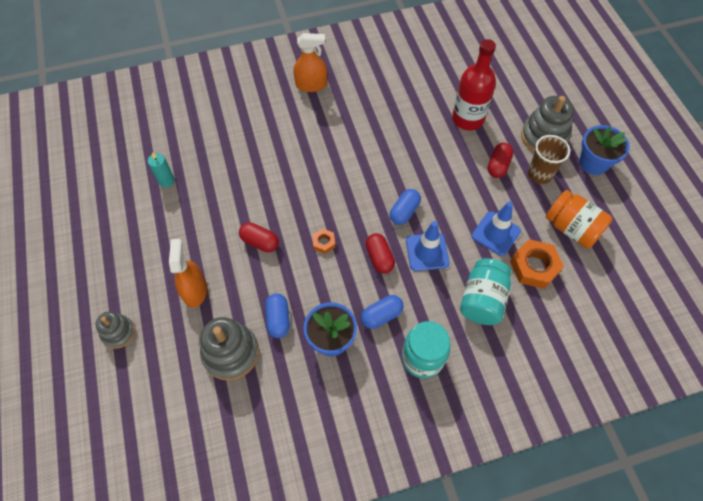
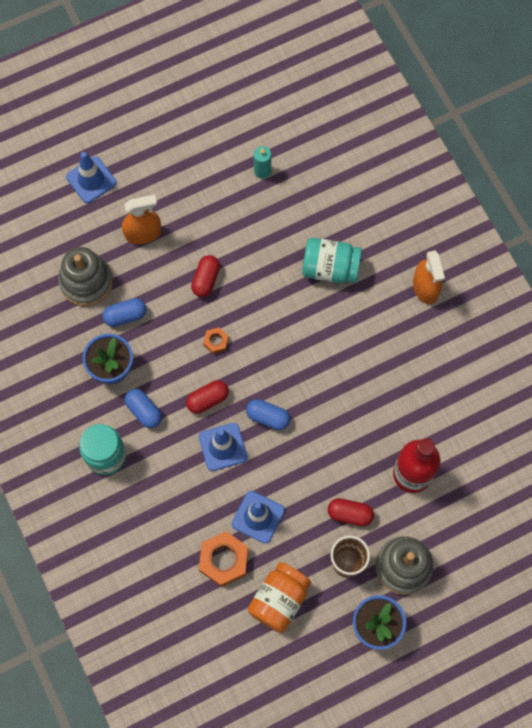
camera: 80 degrees right, 10 degrees up
(118, 332) = (91, 180): grey stacking toy -> blue traffic cone
(482, 300) = (176, 508): turquoise jar -> turquoise jar (330, 268)

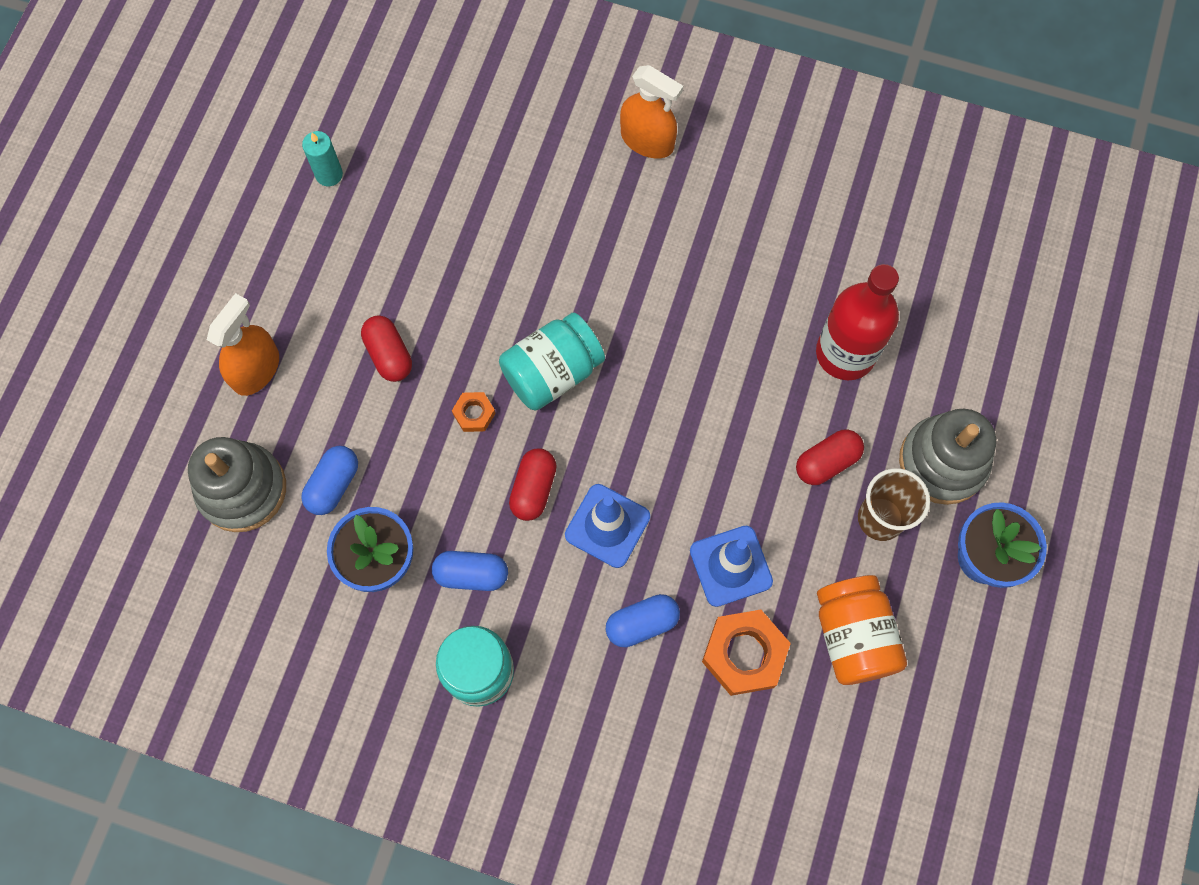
camera: 45 degrees left, 0 degrees up
(91, 180) = (125, 365): blue traffic cone -> none
(268, 417) = (624, 442): blue capsule -> blue capsule (642, 623)
(330, 268) = (520, 213): turquoise jar -> turquoise jar (552, 372)

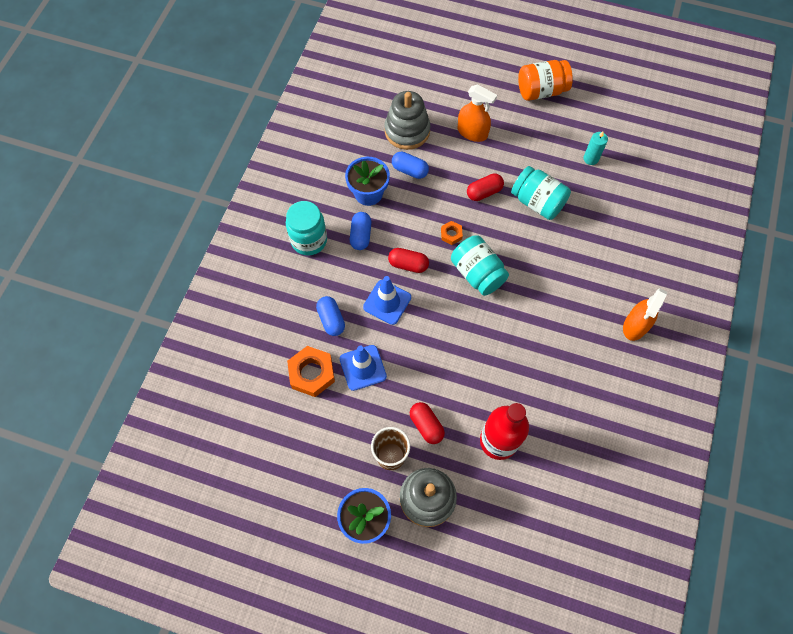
camera: 90 degrees right, 5 degrees down
(414, 267) = (537, 202): none -> turquoise jar
(853, 636) = (319, 435): orange jar -> orange jar (541, 91)

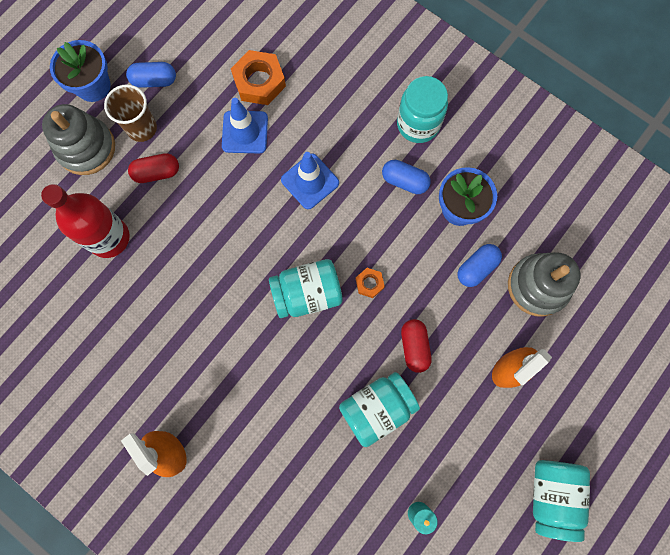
camera: 110 degrees right, 10 degrees up
(331, 320) = (312, 118): blue capsule -> blue capsule (154, 81)
(408, 264) = (347, 220): red capsule -> none
(541, 91) = (552, 495): orange jar -> turquoise jar

